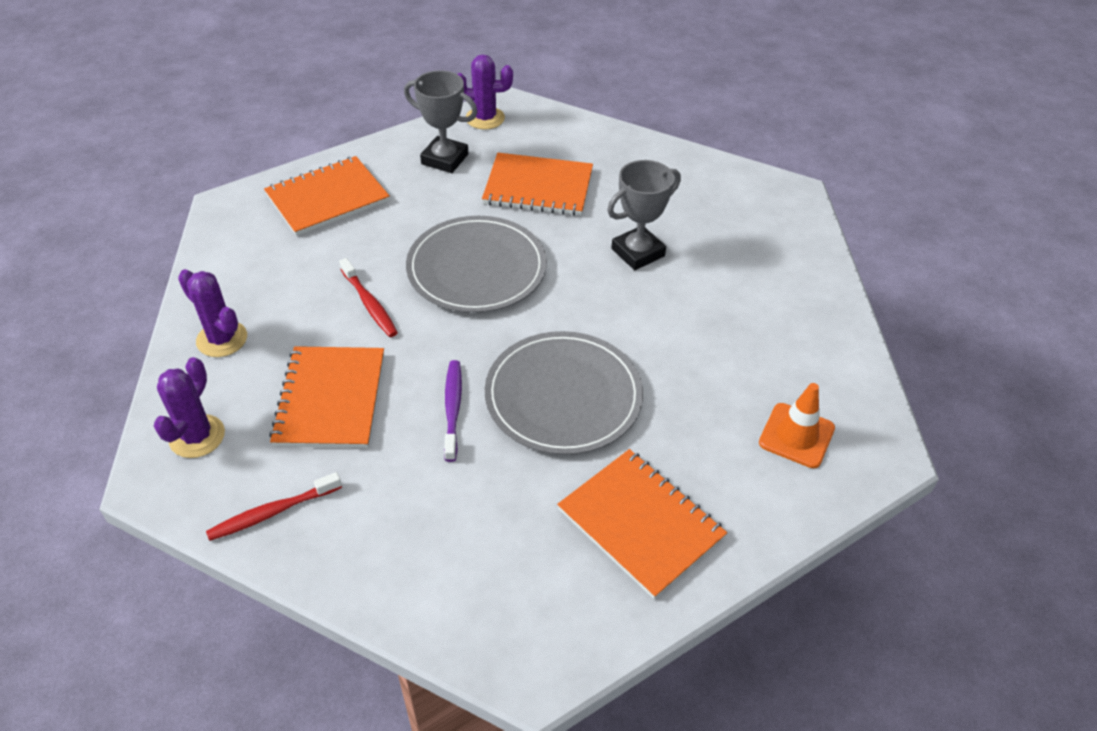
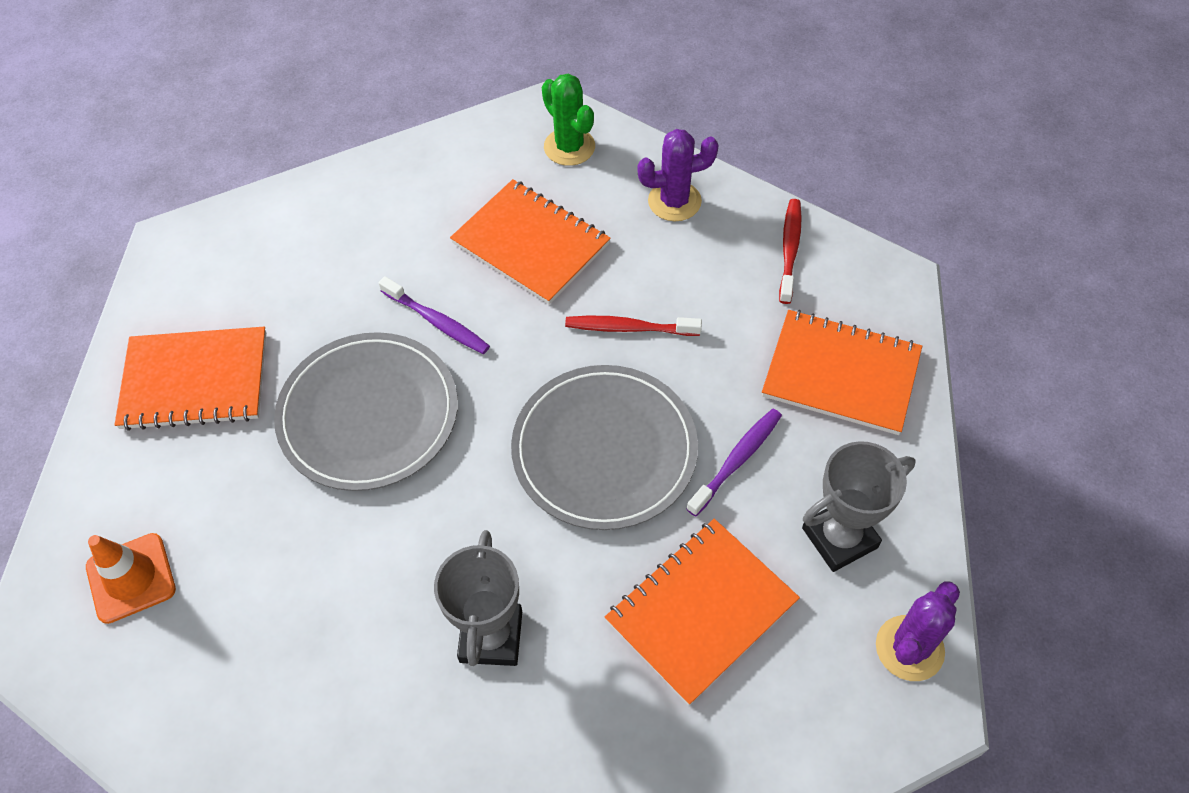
camera: 130 degrees right, 10 degrees up
(197, 436) = (569, 147): purple cactus -> green cactus
(272, 512) = (449, 162): red toothbrush -> red toothbrush (789, 250)
(327, 198) = (841, 374): orange notebook -> orange notebook turned 75 degrees counterclockwise
(431, 213) = (736, 460): none -> purple toothbrush

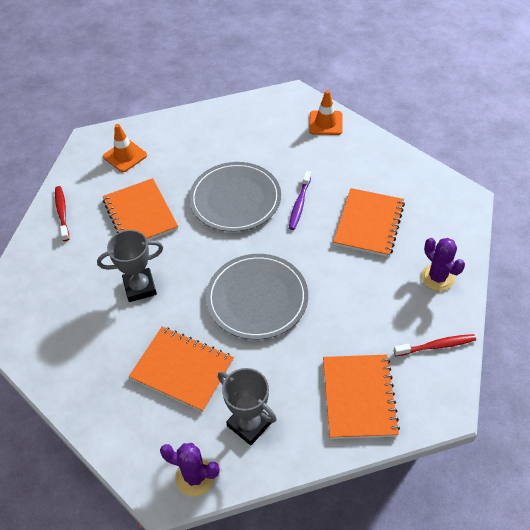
camera: 70 degrees right, 5 degrees down
(195, 380) = (225, 134): orange notebook -> orange notebook (140, 214)
(276, 221) = (325, 123): none -> orange traffic cone
(569, 147) = (446, 217): green cactus -> none
(629, 328) = (337, 284): red toothbrush -> red toothbrush (62, 213)
(736, 460) = (277, 360): purple toothbrush -> none

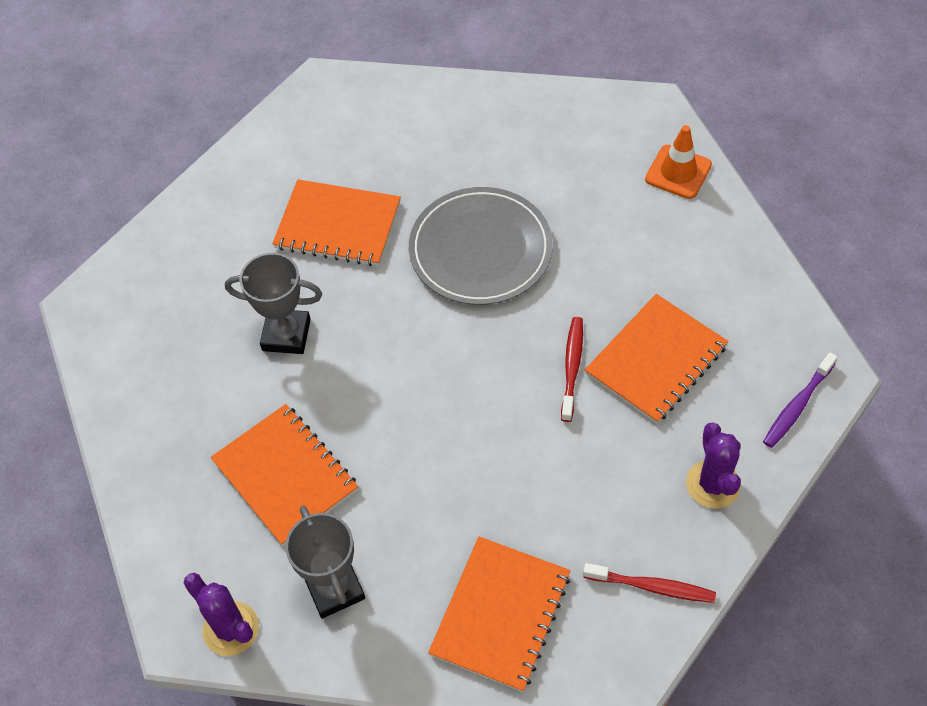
camera: 25 degrees right, 5 degrees up
(62, 213) = (236, 184): red toothbrush -> red toothbrush (572, 367)
(125, 156) = (359, 126): orange traffic cone -> none
(140, 214) = (338, 225): orange notebook -> orange notebook turned 75 degrees counterclockwise
(257, 298) = (435, 413): grey plate -> none
(299, 204) = (569, 291): purple toothbrush -> purple toothbrush (797, 405)

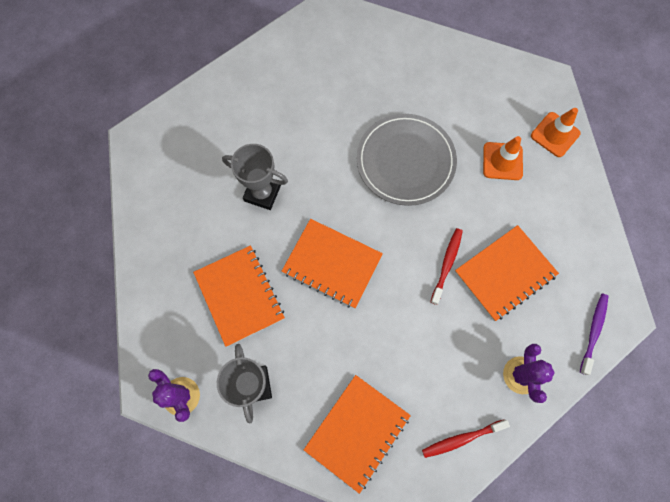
camera: 10 degrees right, 15 degrees up
(338, 225) = (314, 119): orange notebook -> orange notebook (332, 264)
(615, 220) = (502, 161): none -> orange traffic cone
(652, 586) = (462, 439): red toothbrush -> red toothbrush turned 135 degrees clockwise
(797, 405) = (593, 331): purple toothbrush -> purple toothbrush turned 150 degrees clockwise

